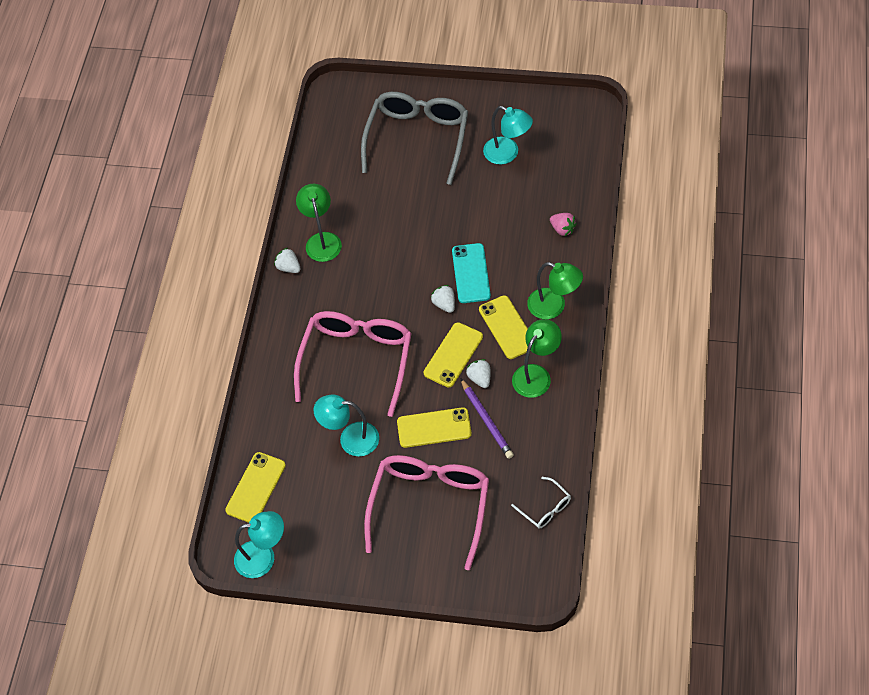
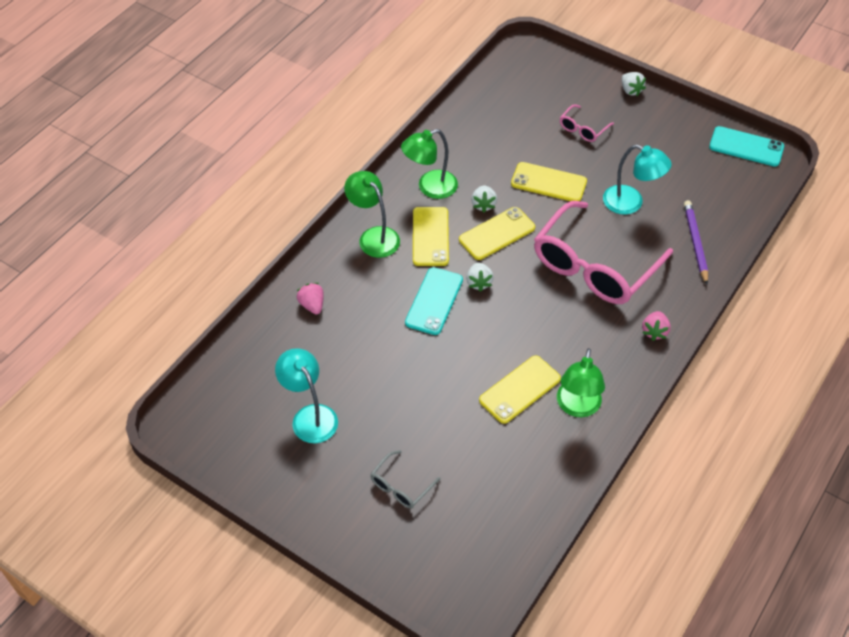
camera: 160 degrees left, 5 degrees down
(255, 488) = (736, 199): yellow phone -> yellow phone (520, 389)
(263, 557) = (746, 147): turquoise lamp -> turquoise phone
(286, 324) = (654, 331): none -> pink strawberry
(288, 267) = (628, 392): white strawberry -> white strawberry (631, 90)
(418, 139) = (400, 486): grey glasses -> grey glasses, size x0.43
(430, 506) = (583, 129): pink glasses -> pink glasses, size x0.43
(486, 420) = (497, 170): purple pencil -> purple pencil (695, 243)
(545, 508) = (487, 93): white glasses -> none

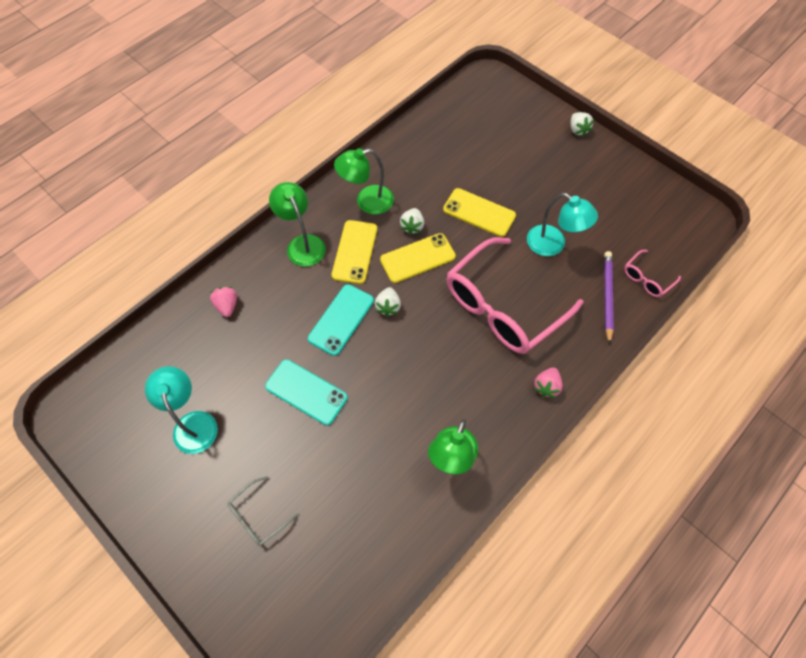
camera: 10 degrees right, 10 degrees up
(520, 389) = (400, 428): yellow phone -> none
(583, 129) = (524, 162): pink glasses -> pink glasses (647, 278)
(746, 147) = (677, 202): turquoise phone -> turquoise phone (306, 392)

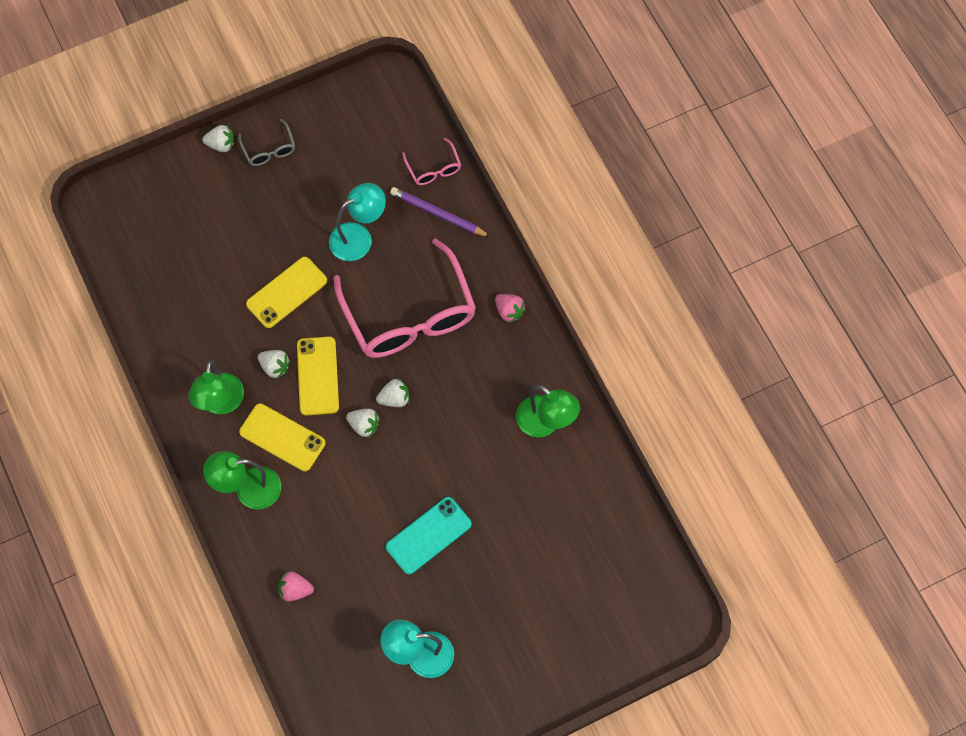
camera: 70 degrees left, 5 degrees up
(258, 516) = (536, 614): grey glasses -> grey glasses (269, 149)
(341, 319) = (360, 477): turquoise phone -> none
(422, 321) = (394, 398): none -> white strawberry

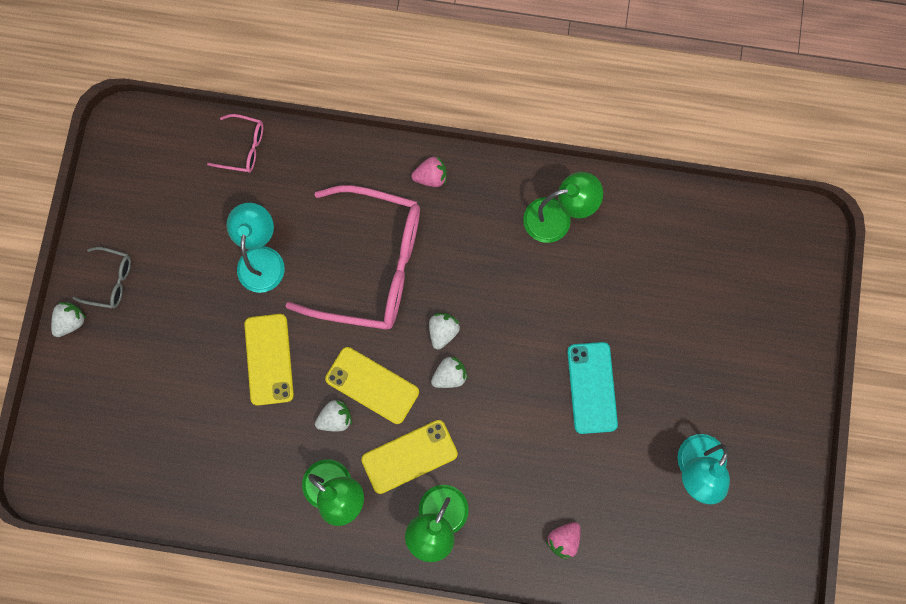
camera: 55 degrees left, 10 degrees up
(438, 214) = (291, 174): purple pencil -> none

